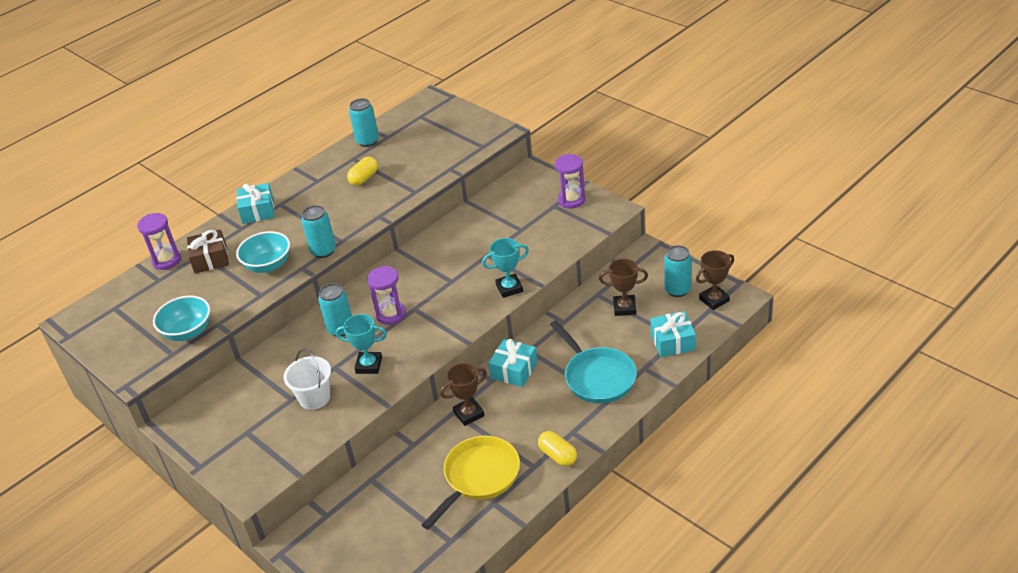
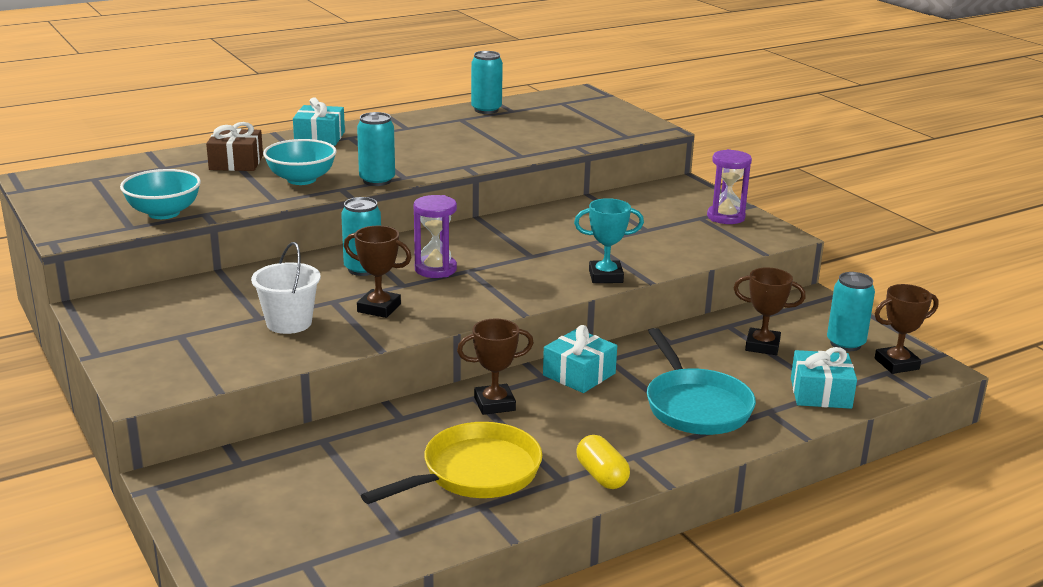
camera: 10 degrees right, 15 degrees down
(166, 260) = (184, 154): purple hourglass -> none
(364, 178) = (464, 135): yellow capsule -> none
(369, 365) = (379, 308): turquoise trophy -> brown trophy

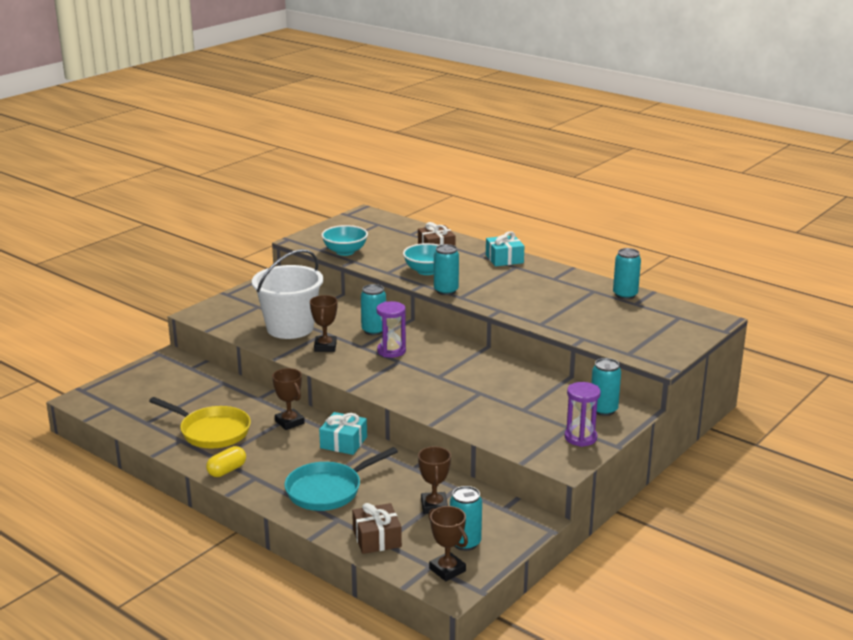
camera: 70 degrees right, 0 degrees up
(289, 323) = (290, 328): white bucket -> white bucket, size x1.76
(605, 276) = (426, 407): turquoise trophy -> none
(673, 195) = (603, 410): none -> turquoise can
(820, 393) = (377, 538): turquoise gift -> brown gift

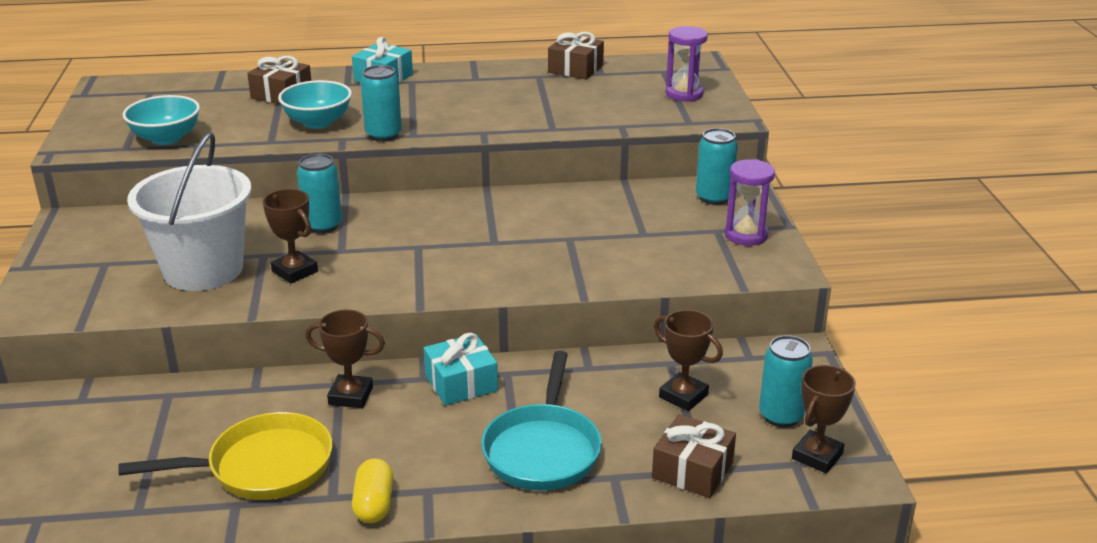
camera: 45 degrees left, 5 degrees up
(391, 351) = (388, 239): purple hourglass -> purple hourglass (684, 94)
(447, 570) = (817, 456): brown trophy -> brown trophy turned 60 degrees counterclockwise
(625, 295) = (575, 69): turquoise can -> brown gift

